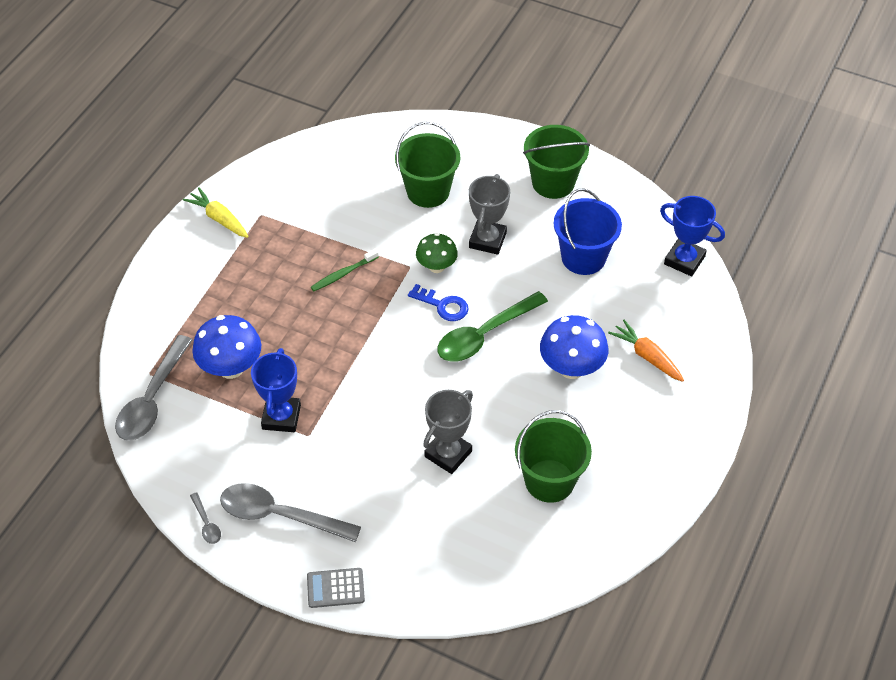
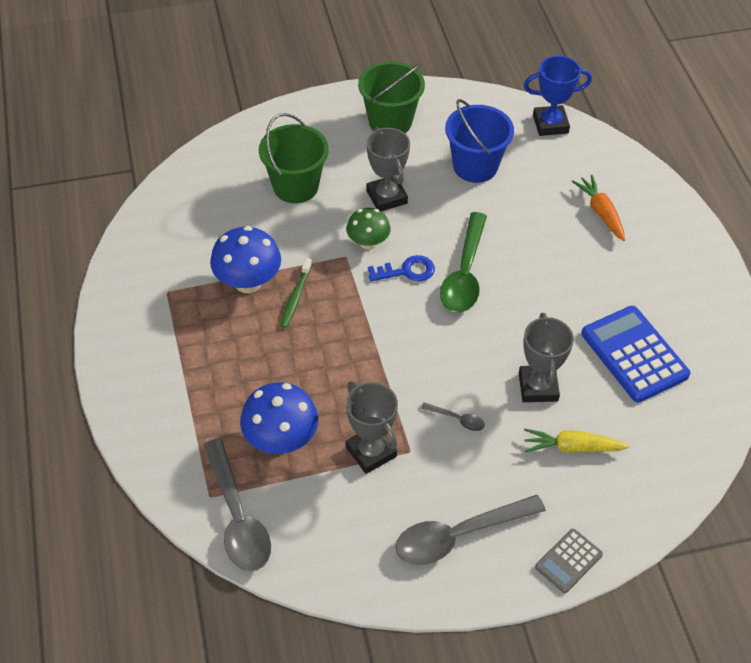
camera: 40 degrees left, 0 degrees up
(206, 523) = (404, 589): grey spoon -> grey spoon (457, 419)
(219, 219) = (131, 318): yellow carrot -> yellow carrot (572, 447)
(281, 417) = (371, 452): blue trophy -> grey trophy
(549, 481) = (634, 354): green bucket -> blue calculator
(571, 368) = (557, 257): blue mushroom -> blue mushroom (248, 282)
(647, 356) = (601, 212): orange carrot -> orange carrot turned 60 degrees clockwise

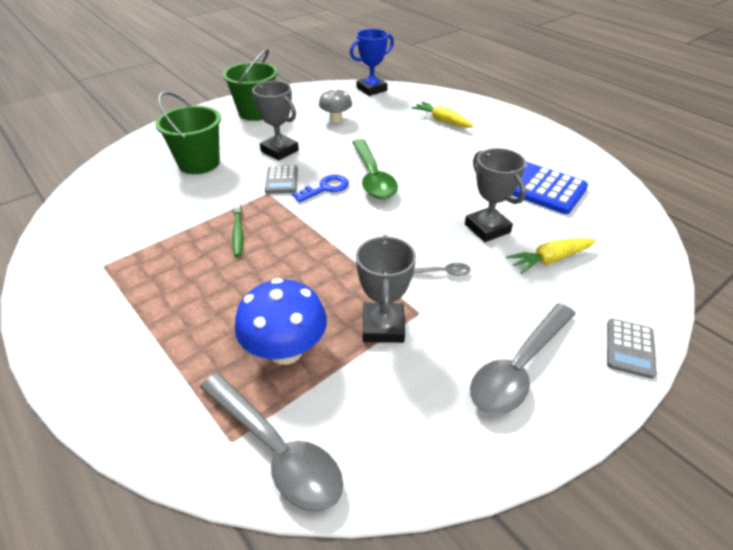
camera: 25 degrees left, 10 degrees down
(248, 282) = (186, 235): blue mushroom -> none
(368, 243) = (281, 180): green mushroom -> grey calculator
(371, 452) = (383, 327): grey trophy -> grey trophy turned 60 degrees clockwise
(475, 166) = (336, 119): blue bucket -> grey mushroom
(601, 212) = (442, 121): orange carrot -> yellow carrot

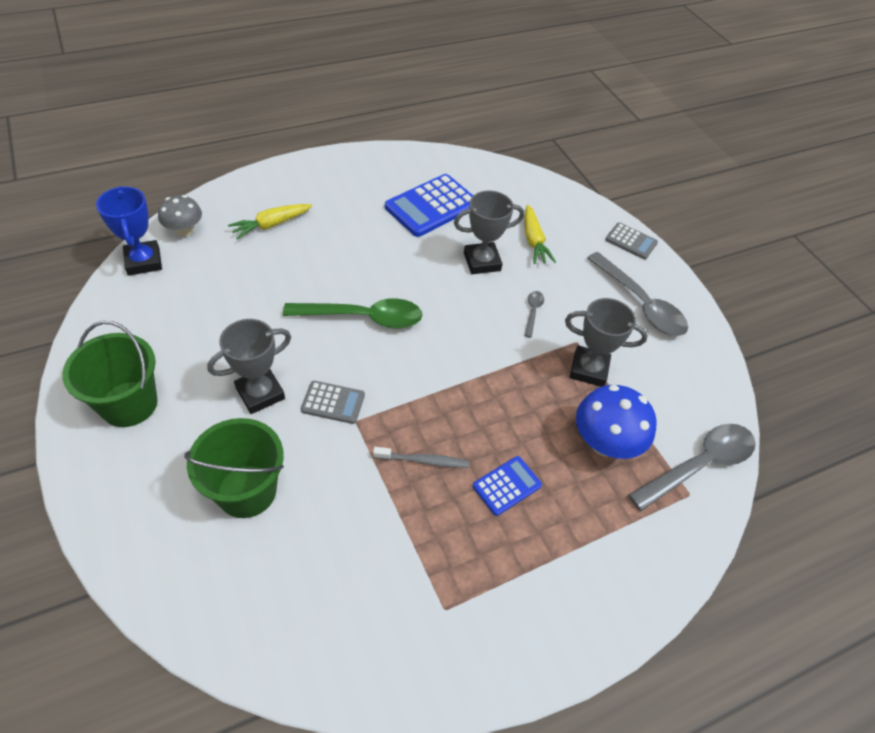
camera: 80 degrees left, 10 degrees up
(220, 283) = (507, 486): none -> blue calculator
(238, 232) = (423, 461): green toothbrush -> grey toothbrush
(325, 188) = (368, 364): blue key -> none
(336, 119) = (209, 318): grey mushroom -> grey mushroom (185, 231)

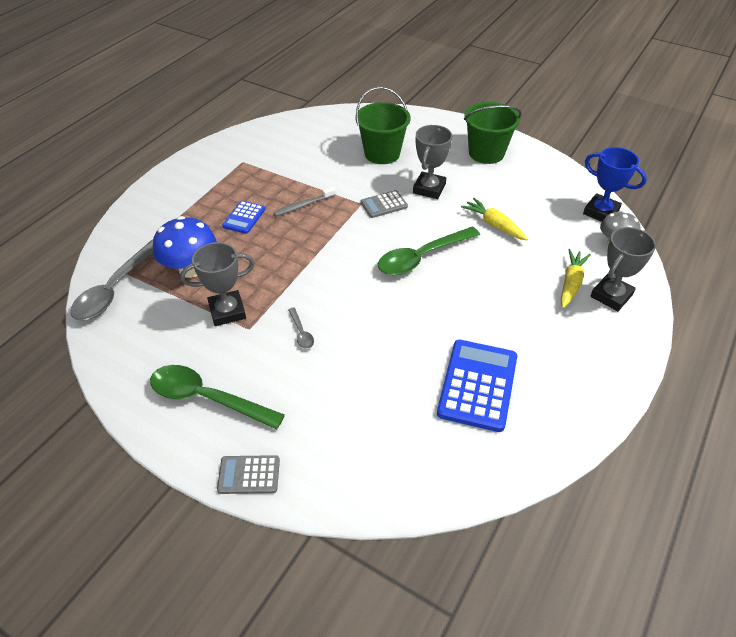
camera: 150 degrees right, 5 degrees down
(482, 262) = (379, 354): grey trophy -> grey trophy (611, 296)
(533, 241) = (351, 407): yellow carrot -> yellow carrot (494, 225)
(640, 303) = (207, 398): grey spoon -> green spoon

